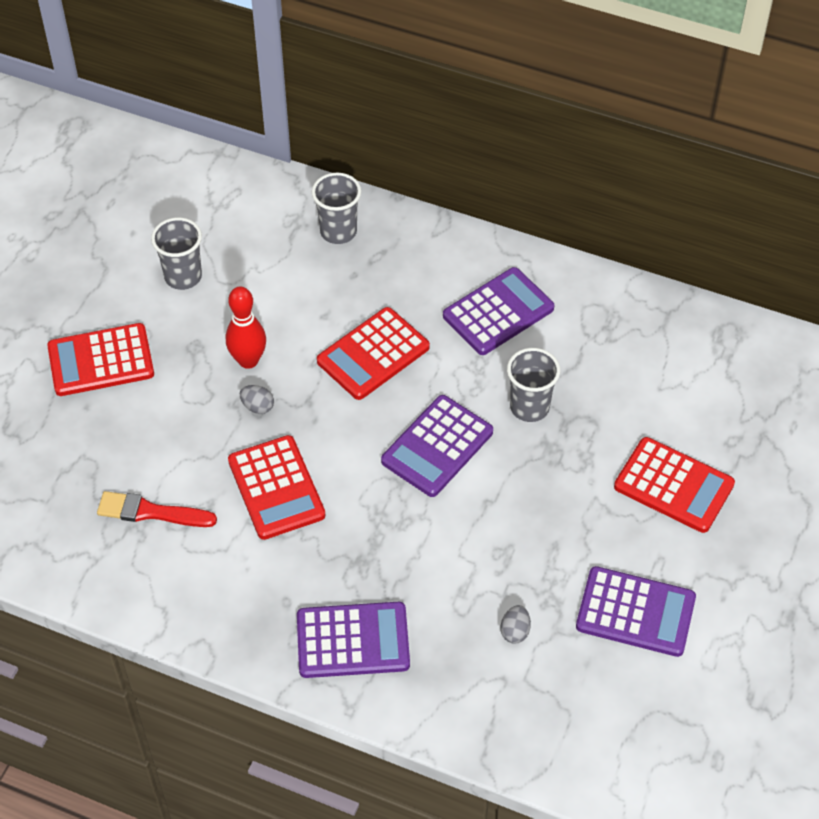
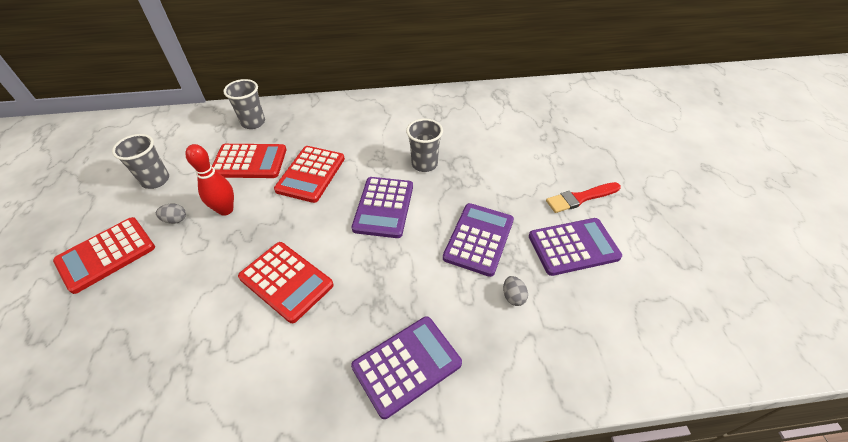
camera: 30 degrees left, 5 degrees down
(151, 512) = (189, 346): red brush -> red brush (580, 198)
(257, 406) = (246, 234): grey egg -> grey egg (175, 220)
(498, 312) = (373, 126): purple calculator -> purple calculator (478, 239)
(673, 485) = (533, 169): red calculator -> red calculator (249, 162)

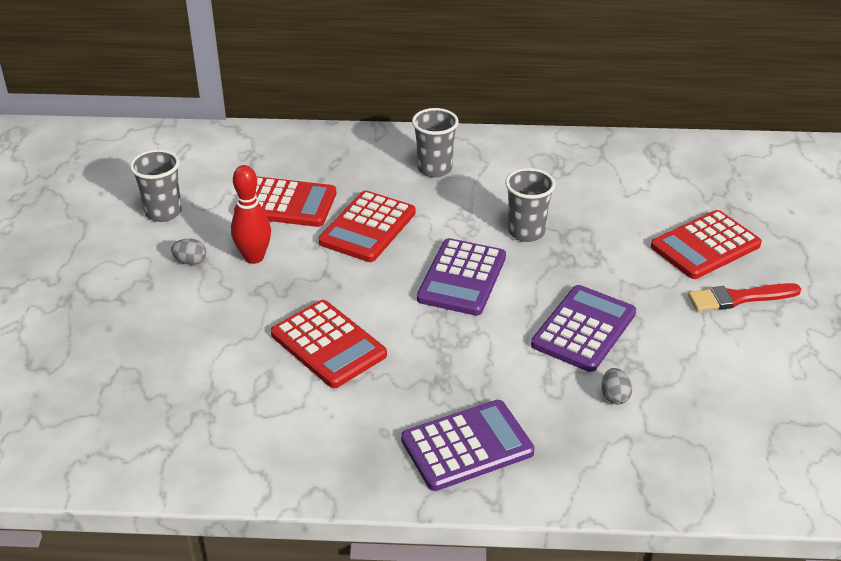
camera: 10 degrees right, 10 degrees down
(106, 254) = (108, 290): red calculator -> red calculator (705, 246)
(253, 122) = (292, 154): grey cup -> grey cup (434, 169)
(573, 247) = (711, 353): purple calculator -> none

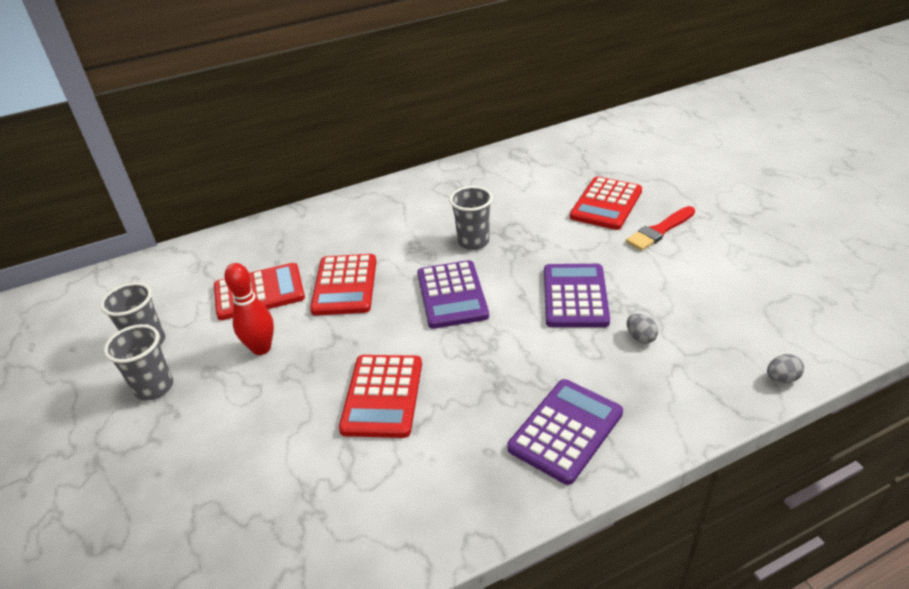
camera: 25 degrees left, 0 degrees up
(190, 261) = (203, 376): grey egg -> grey egg (781, 378)
(328, 345) = (382, 396): red calculator -> red calculator turned 75 degrees clockwise
(434, 169) = (366, 221): grey cup -> grey cup (154, 387)

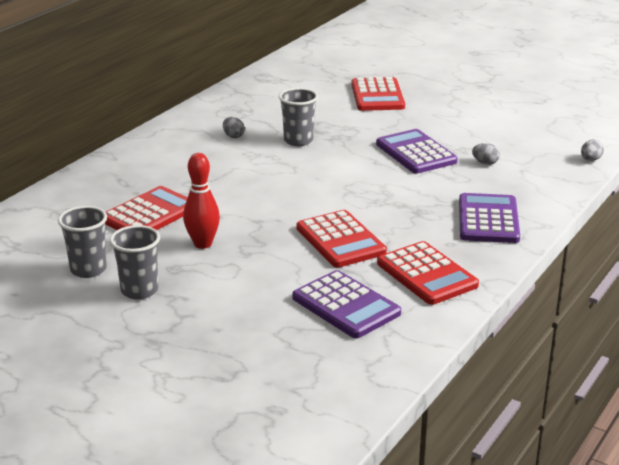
camera: 35 degrees left, 10 degrees down
(345, 285) = (223, 191): red calculator -> red calculator (427, 274)
(421, 218) = (233, 136): none -> grey egg
(452, 295) = (321, 175): purple calculator -> purple calculator (346, 305)
(659, 230) = (435, 103): red brush -> none

